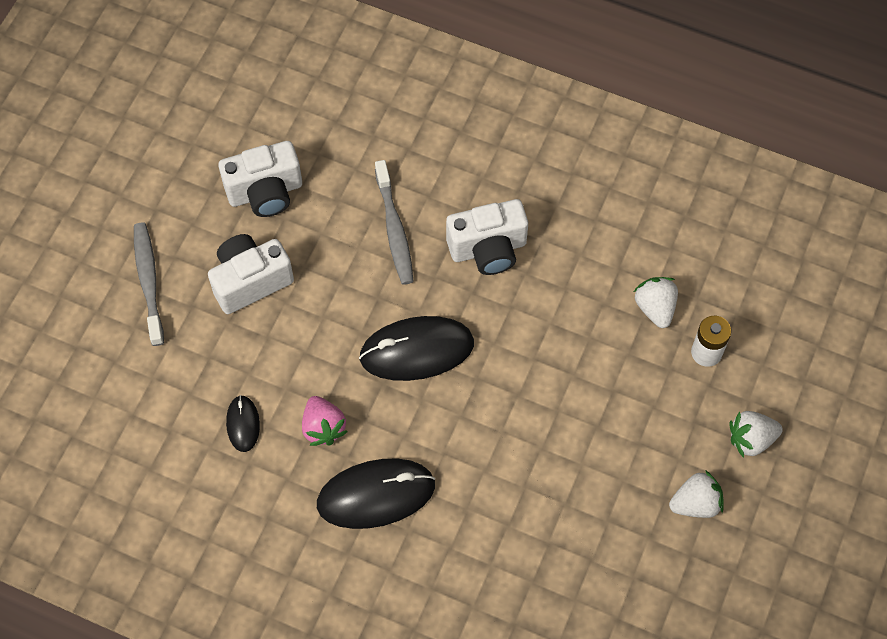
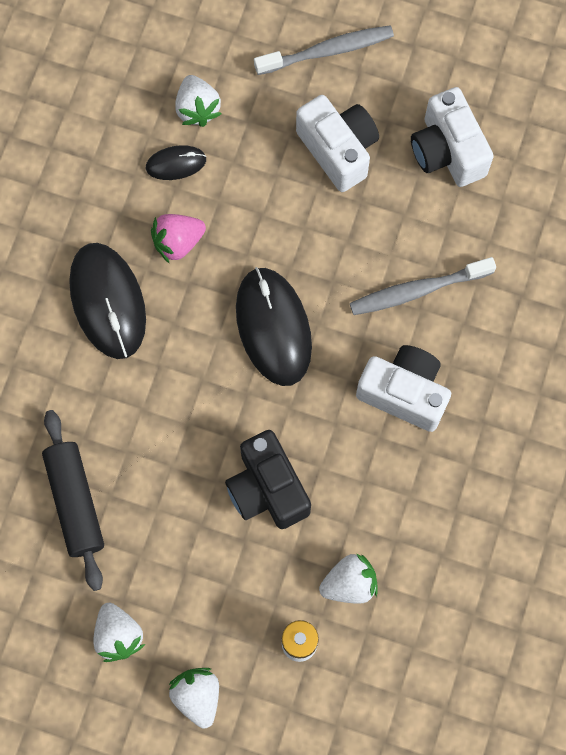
camera: 85 degrees right, 10 degrees up
(189, 401) = (197, 109): none -> white strawberry
(488, 249) = (404, 393): white camera -> white camera turned 135 degrees clockwise
(567, 367) = (267, 489): none -> black camera
(570, 535) = (75, 502): none -> black rolling pin

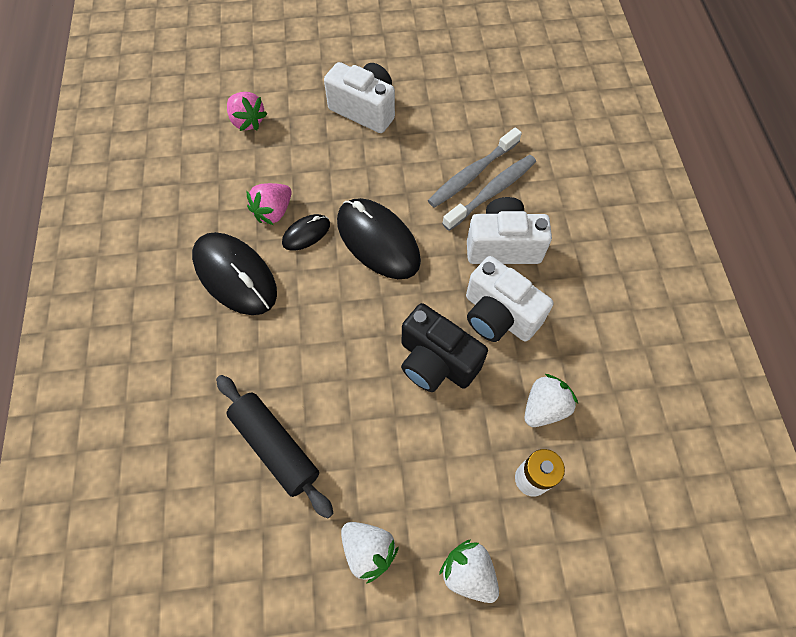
camera: 25 degrees left, 10 degrees down
(176, 163) = (247, 161): black mouse -> black mouse (306, 233)
(197, 109) = (247, 121): white strawberry -> pink strawberry
(328, 51) = (325, 56): grey toothbrush -> grey toothbrush (492, 192)
(447, 151) = (442, 83): white camera -> white camera (498, 315)

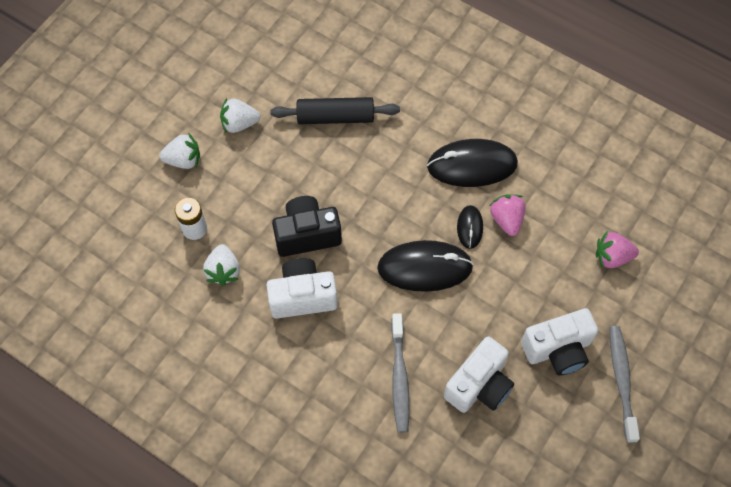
camera: 130 degrees right, 0 degrees up
(472, 174) = (427, 377): grey toothbrush -> grey toothbrush (621, 381)
(503, 246) = (349, 345): white camera -> white camera (479, 385)

